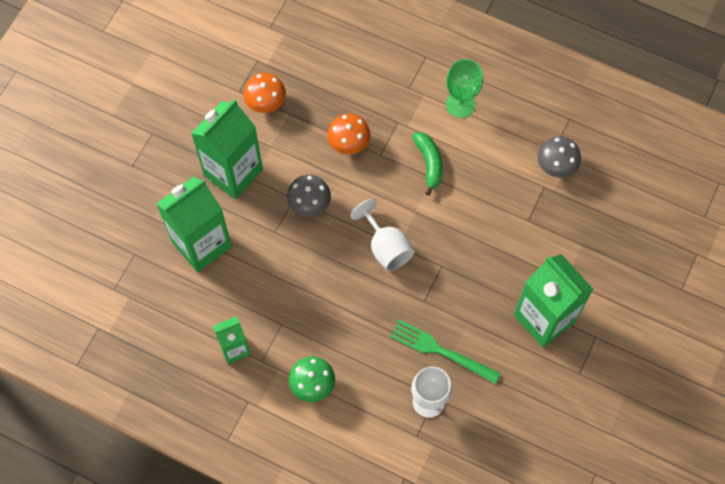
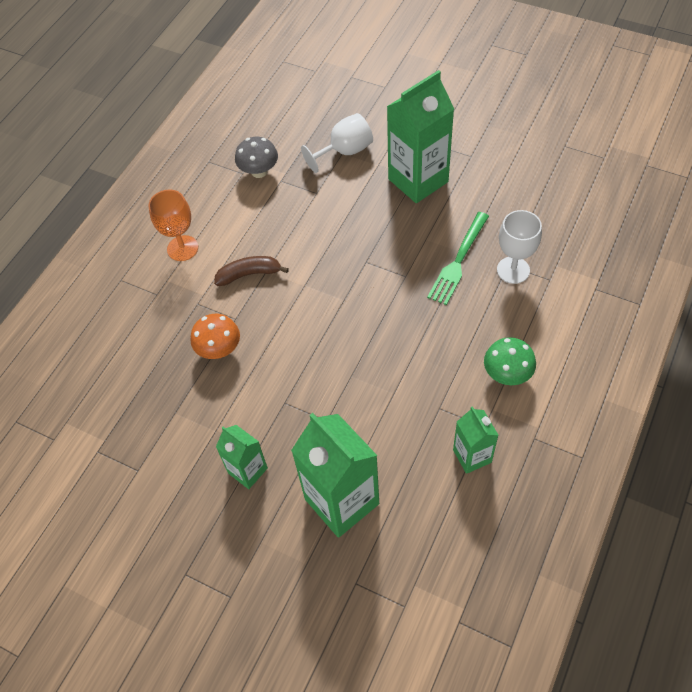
camera: 85 degrees left, 10 degrees down
(233, 172) = (247, 470): green carton -> green carton, size x0.55
(266, 103) = (157, 439): orange mushroom -> none
(309, 204) = (292, 386): grey mushroom -> none
(386, 247) = (345, 311): white goblet -> white goblet (344, 152)
(429, 163) = (249, 274): green banana -> brown banana
(460, 104) = (182, 248): green goblet -> orange goblet

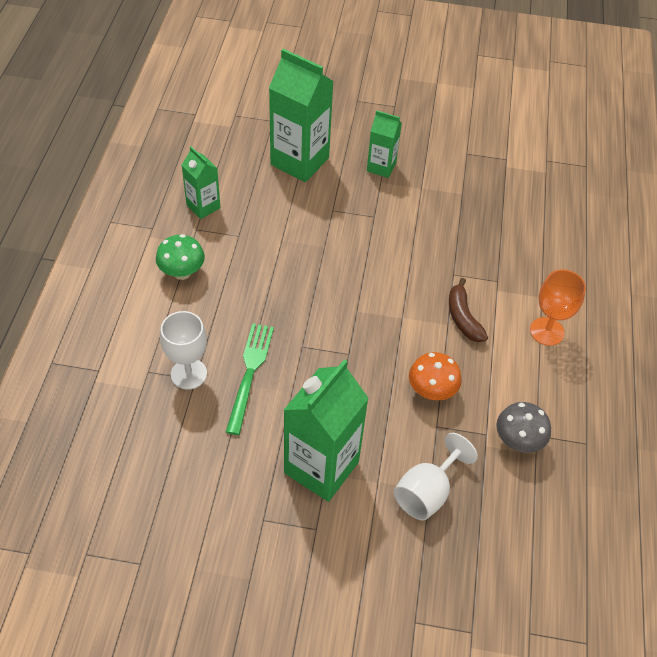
camera: 155 degrees right, 5 degrees down
(219, 349) = (453, 246): orange mushroom -> orange mushroom (431, 391)
(249, 274) = (463, 317): brown banana -> brown banana turned 105 degrees clockwise

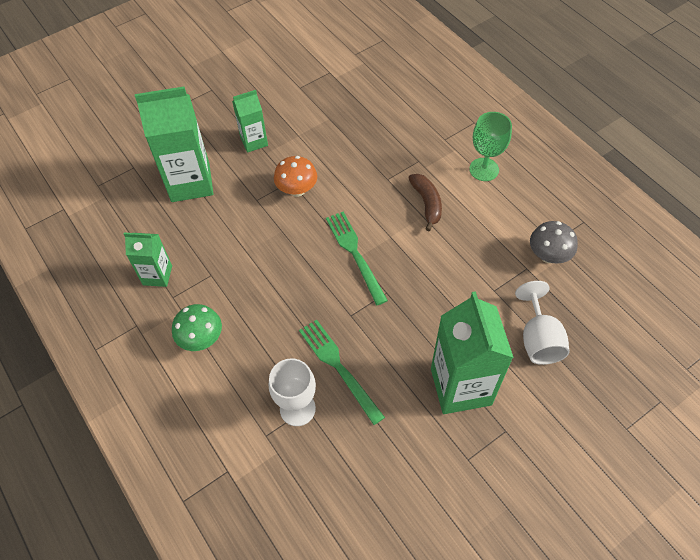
camera: 40 degrees left, 5 degrees up
(359, 306) = (354, 253): none -> green fork
(431, 391) = (465, 270): orange mushroom -> orange mushroom (297, 190)
(463, 317) = (427, 203): brown banana -> brown banana turned 135 degrees counterclockwise
(547, 331) = (484, 169): orange goblet -> green goblet

